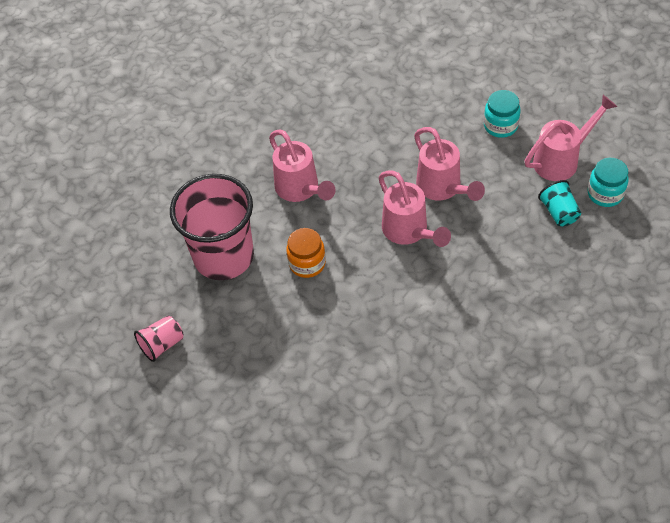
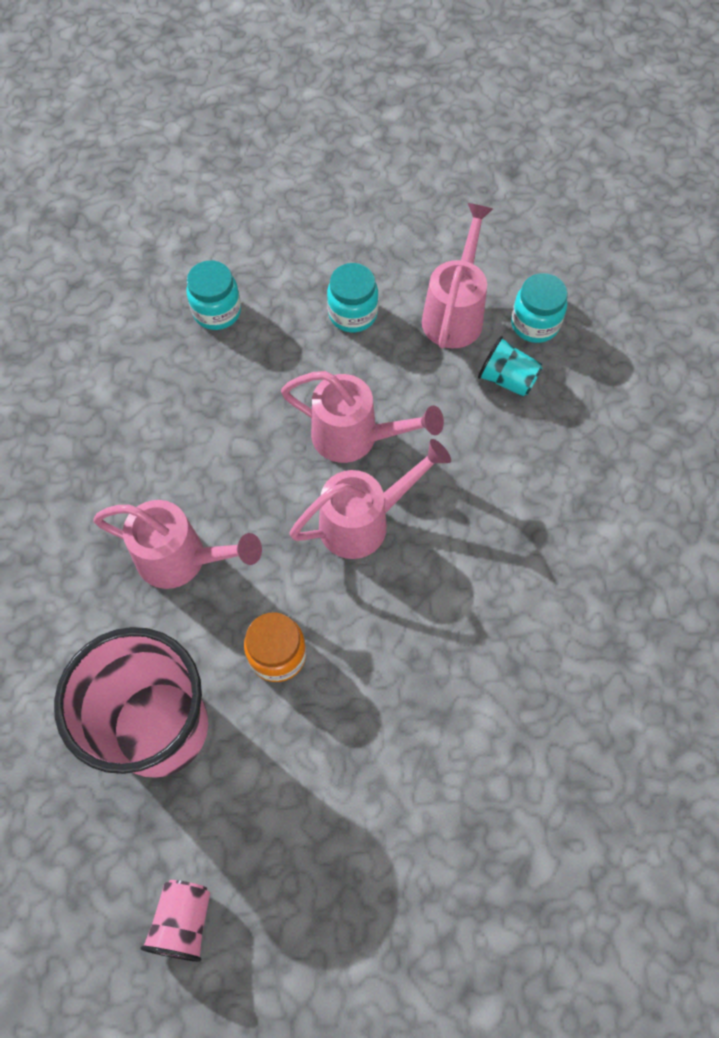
camera: 45 degrees left, 10 degrees up
(409, 232) = (364, 521): pink watering can -> pink watering can turned 45 degrees counterclockwise
(426, 81) = (217, 311): none -> turquoise jar

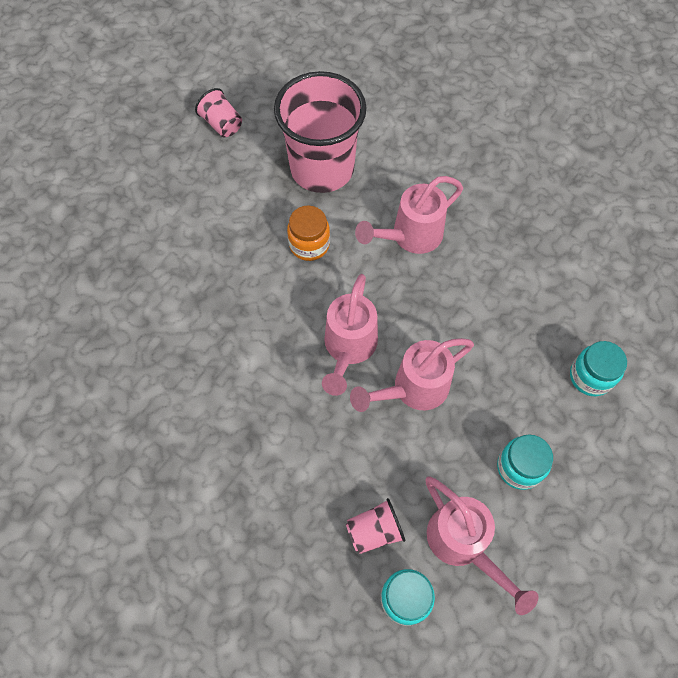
camera: 130 degrees right, 0 degrees up
(507, 379) = (374, 531): turquoise cup -> pink cup

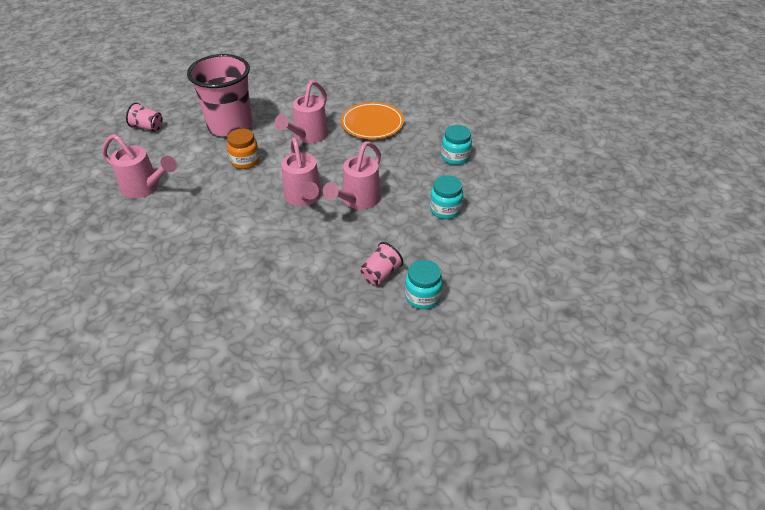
camera: 30 degrees left, 20 degrees down
(463, 545) = (439, 257): pink watering can -> pink watering can (145, 188)
(510, 253) = (372, 124): none -> orange plate

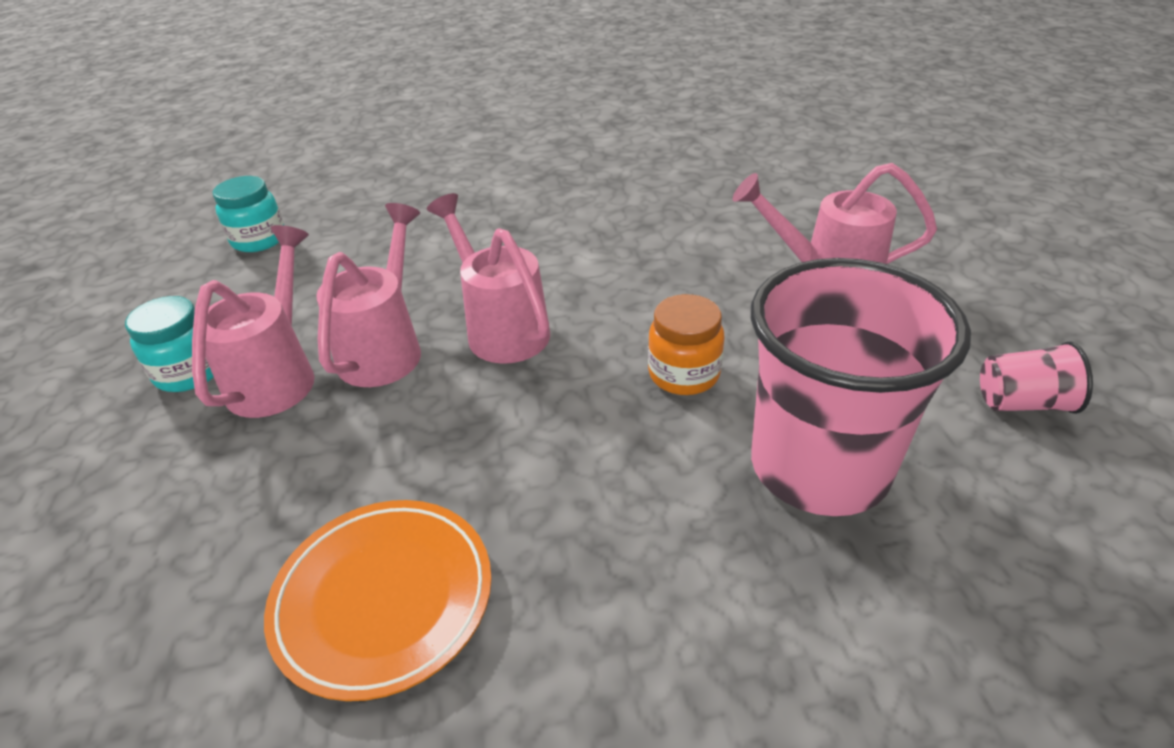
camera: 165 degrees right, 5 degrees down
(307, 136) = (573, 487): pink watering can -> pink watering can (278, 375)
(380, 274) = (326, 251): pink cup -> none
(455, 157) = (120, 525): turquoise jar -> none

